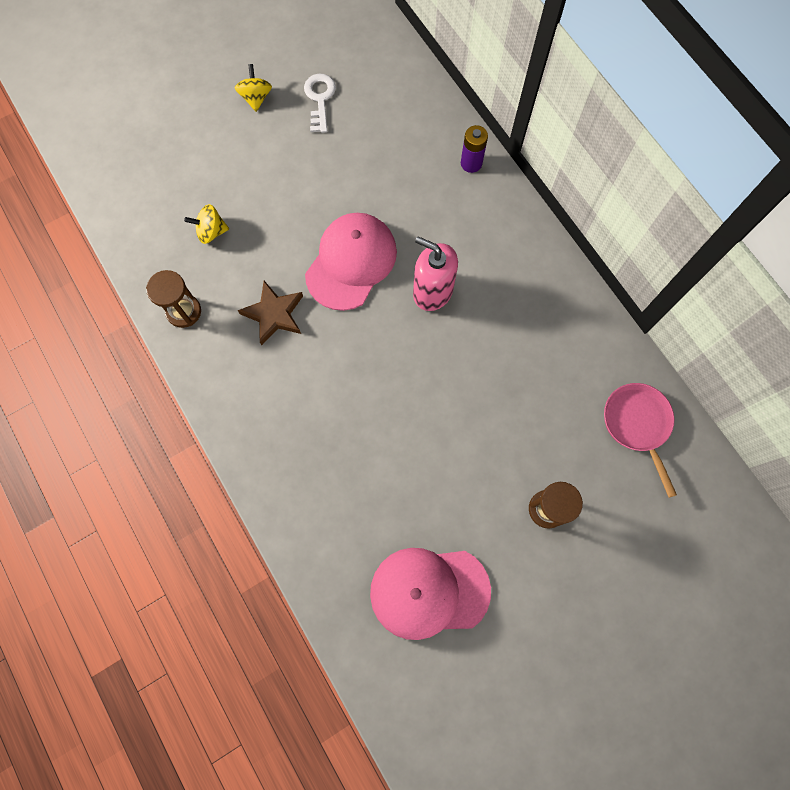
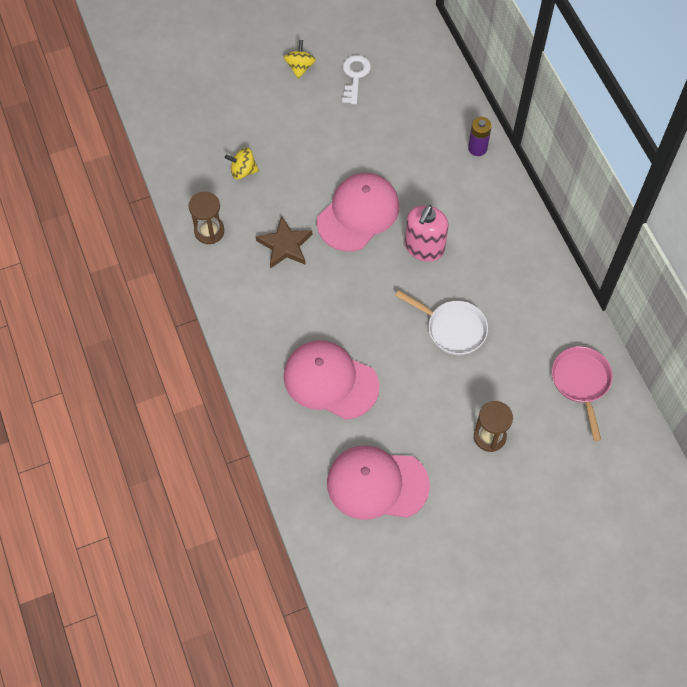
camera: 10 degrees right, 10 degrees down
(353, 472) = (330, 381): none -> pink cap
(432, 291) = (424, 247): pink soap dispenser -> pink soap dispenser turned 105 degrees counterclockwise
(482, 384) = (452, 329): none -> white pan

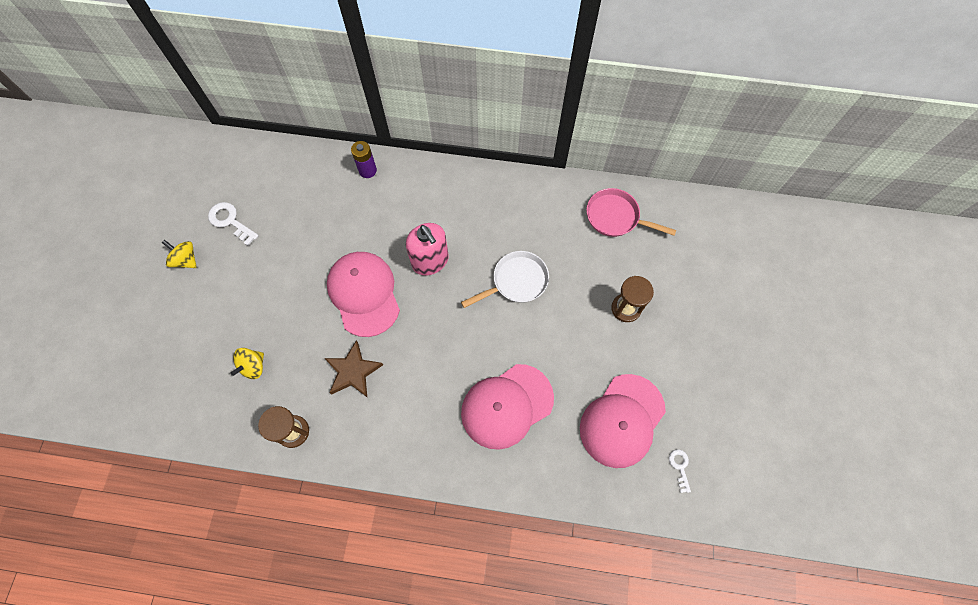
camera: 60 degrees left, 5 degrees up
(364, 554) = (680, 467): none -> white key

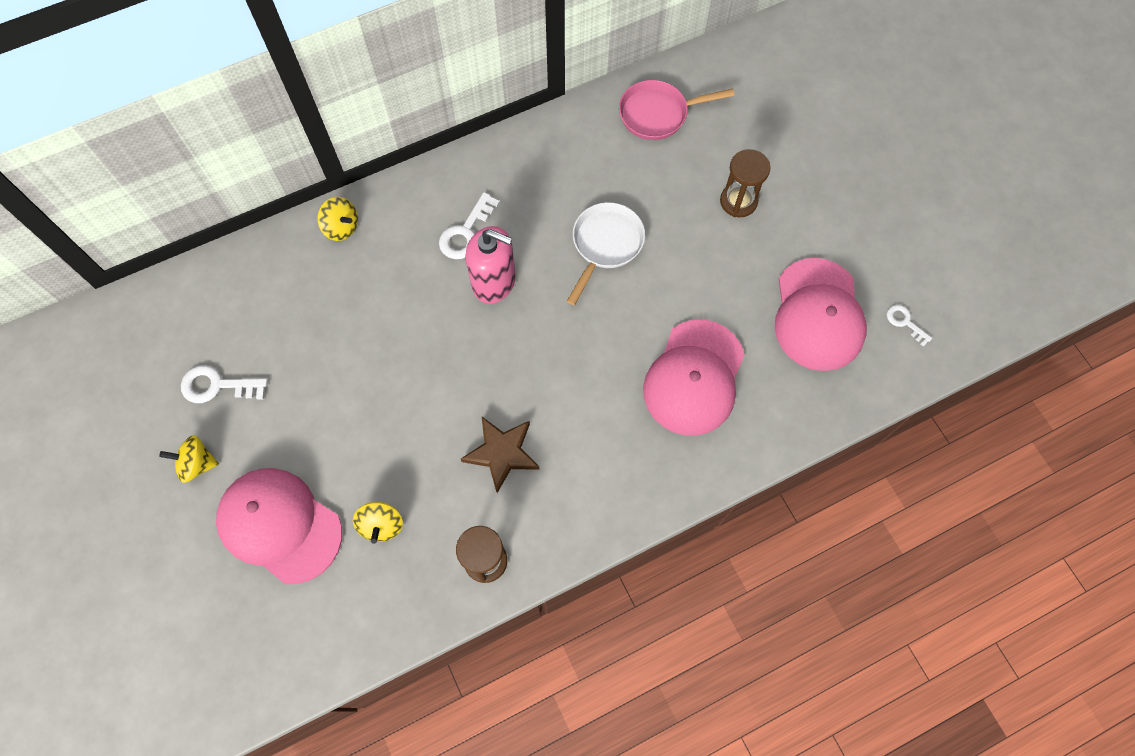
camera: 35 degrees left, 0 degrees up
(364, 294) = (447, 364): pink cap -> pink cap (279, 525)
(367, 170) = (341, 227): purple battery -> yellow spinning top
(437, 219) = (466, 232): none -> white key

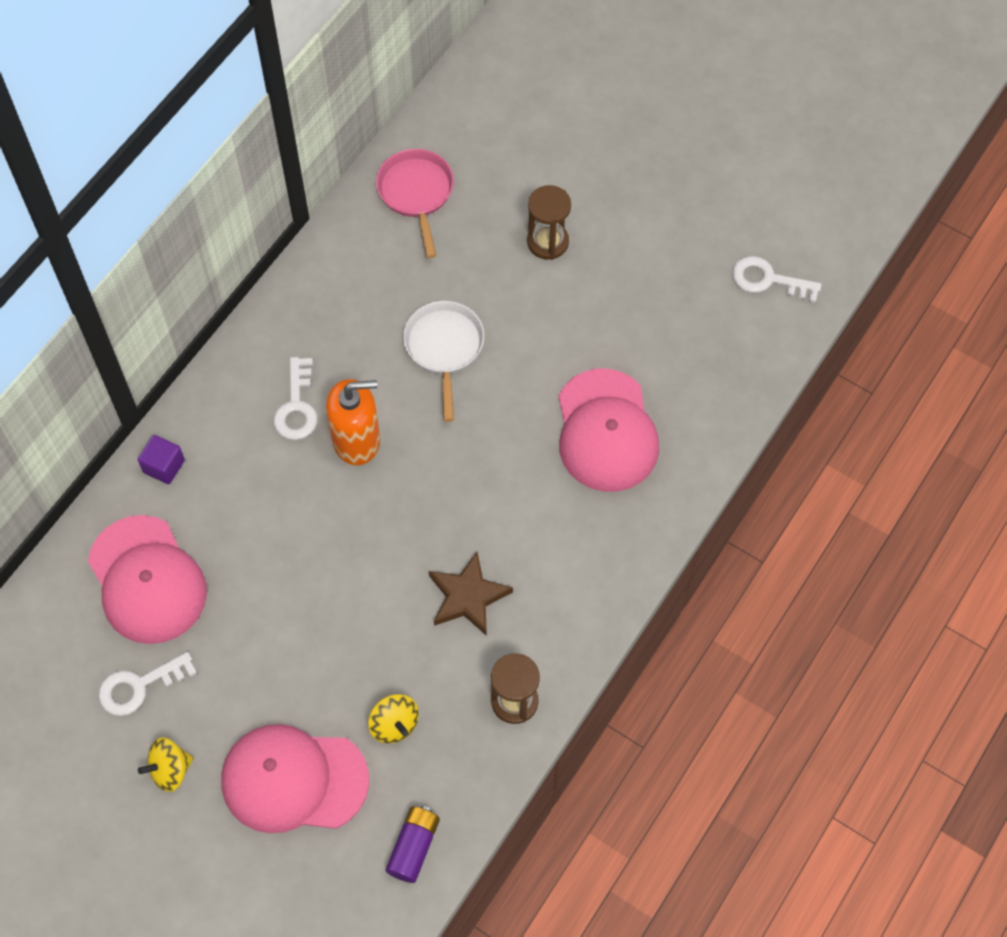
camera: 30 degrees left, 5 degrees down
(333, 635) = (413, 847): none -> purple battery
(341, 227) = (164, 466): yellow spinning top -> purple cube
(494, 282) = (356, 440): pink soap dispenser -> orange soap dispenser
(657, 114) = (416, 194): pink pan -> pink pan turned 120 degrees clockwise
(818, 315) = (686, 313): pink cap -> pink cap (147, 580)
(905, 322) = (768, 280): white key -> white key, size x1.64

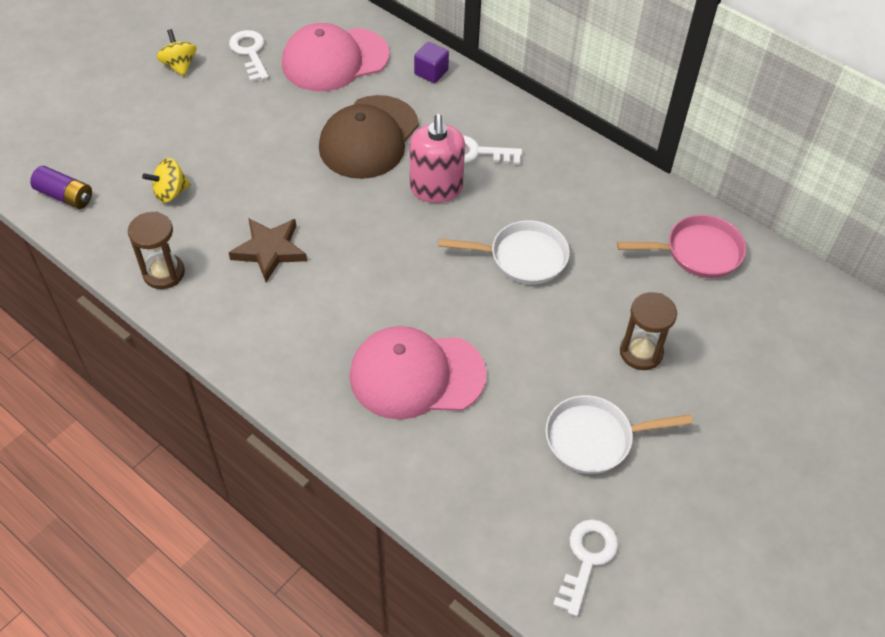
camera: 95 degrees right, 10 degrees down
(282, 520) = (369, 137): none -> brown cap
(294, 780) = (147, 130): pink cap -> none
(356, 440) = (436, 188): orange soap dispenser -> pink soap dispenser
(649, 278) = (594, 438): none -> white pan

